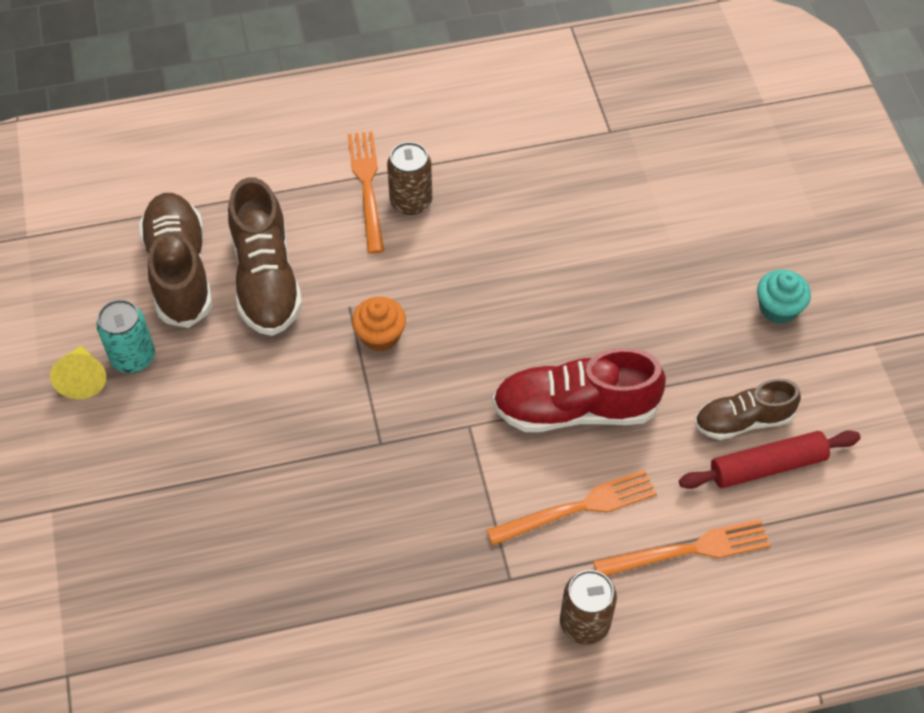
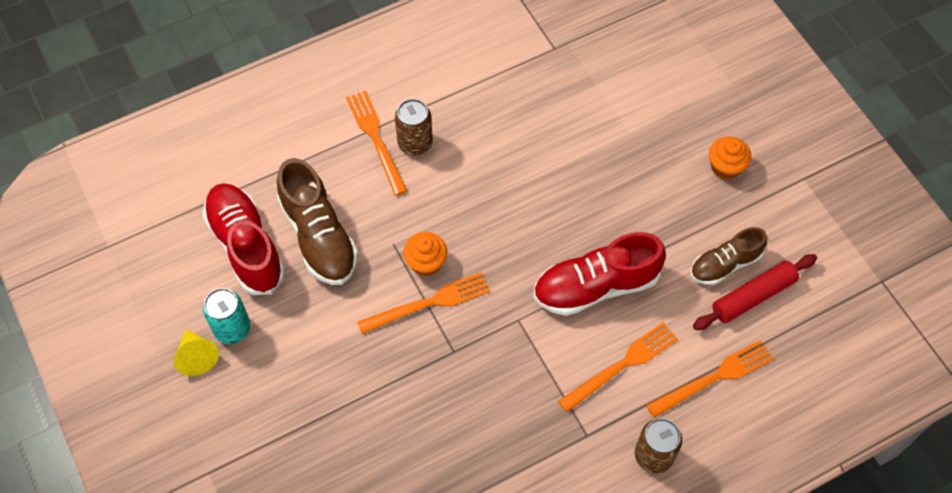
camera: 15 degrees left, 5 degrees up
(179, 271) = (246, 246): brown shoe -> red shoe
(368, 382) = (428, 303): none -> orange fork
(778, 308) = (725, 167): turquoise cupcake -> orange cupcake

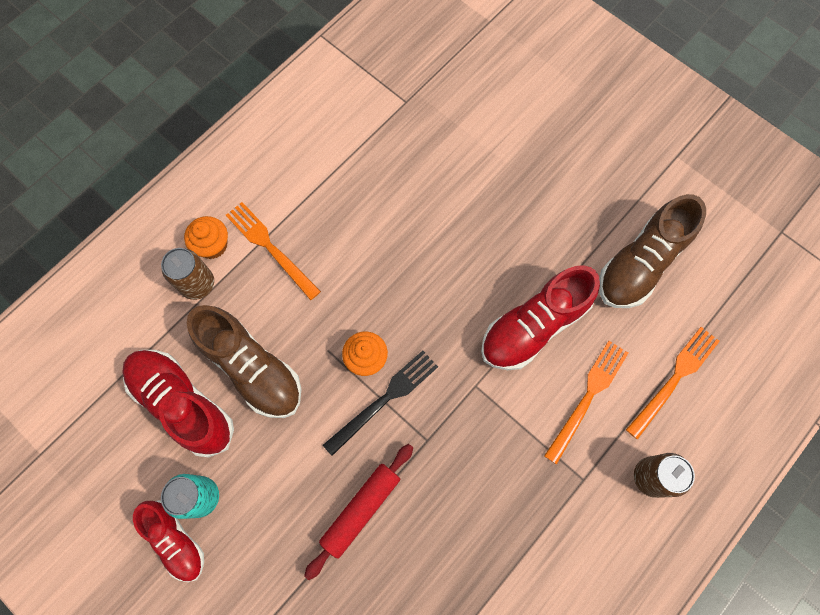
camera: 20 degrees left, 10 degrees up
(197, 356) = (176, 540): yellow cone -> red shoe
(415, 143) = (310, 240): brown can -> brown can (198, 284)
(428, 303) = (384, 399): orange fork -> black fork
(725, 167) = (604, 168): orange cupcake -> orange cupcake (212, 245)
(725, 264) = (641, 263): brown shoe -> brown shoe, size x1.60
(753, 296) = (678, 286): red rolling pin -> red rolling pin (361, 510)

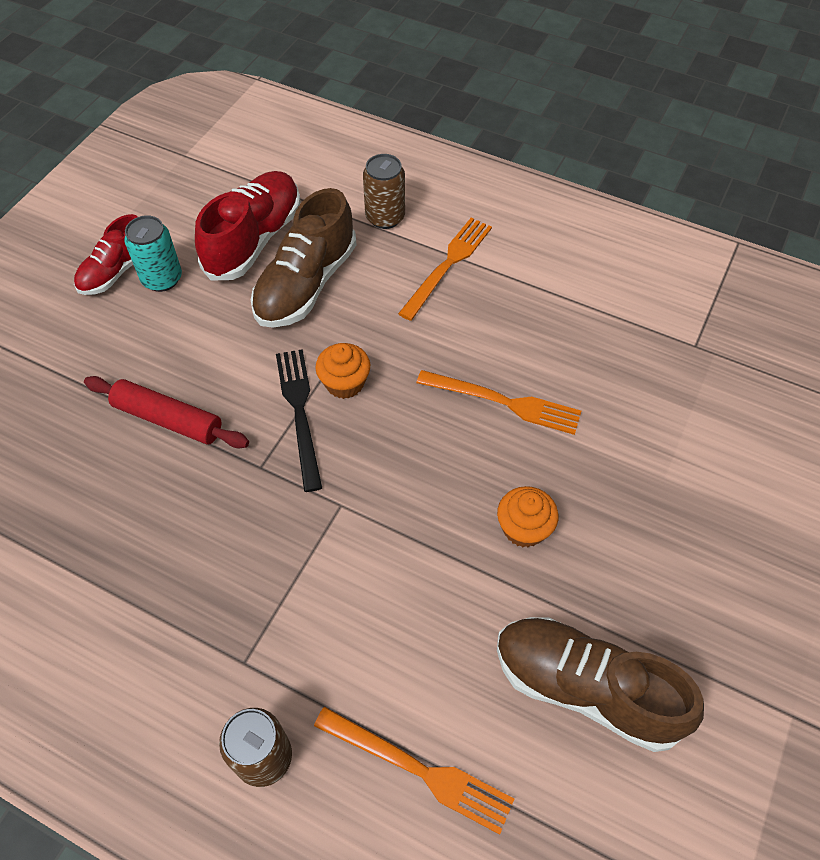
camera: 75 degrees right, 15 degrees down
(212, 245) = (432, 217): orange cupcake -> orange cupcake (524, 528)
(384, 399) = (300, 412): black fork -> black fork turned 135 degrees counterclockwise
(534, 326) = (441, 558): red shoe -> none
(587, 397) = (359, 647): orange fork -> orange fork (504, 402)

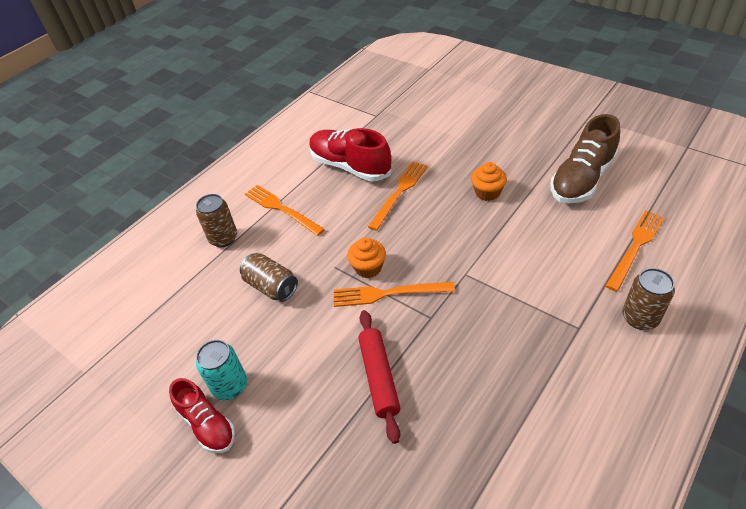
camera: 75 degrees left, 10 degrees down
(168, 419) = (379, 377): red rolling pin -> red rolling pin turned 45 degrees counterclockwise
(254, 240) = (212, 319): red shoe -> red shoe (350, 166)
(300, 412) = (388, 293): black fork -> orange fork
(306, 284) = (271, 287): brown shoe -> brown can

